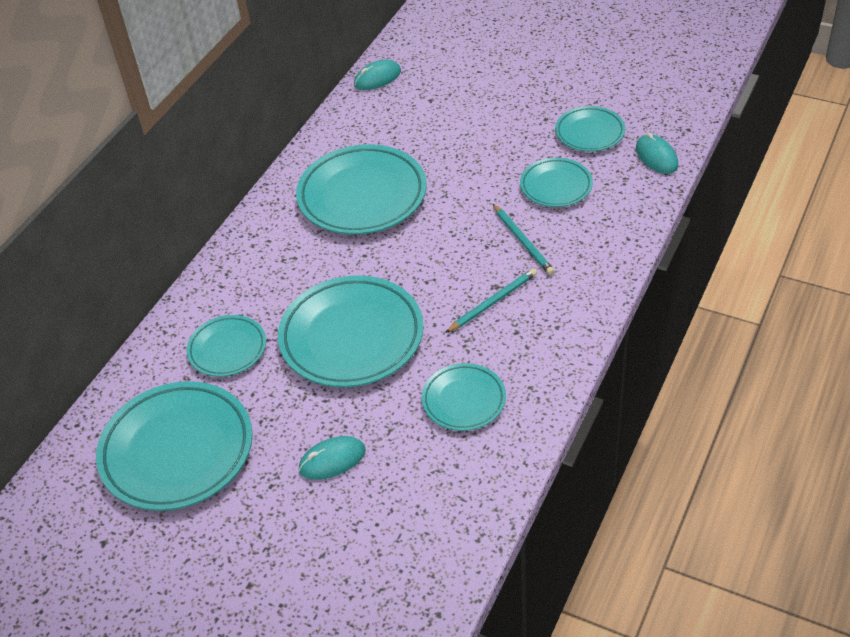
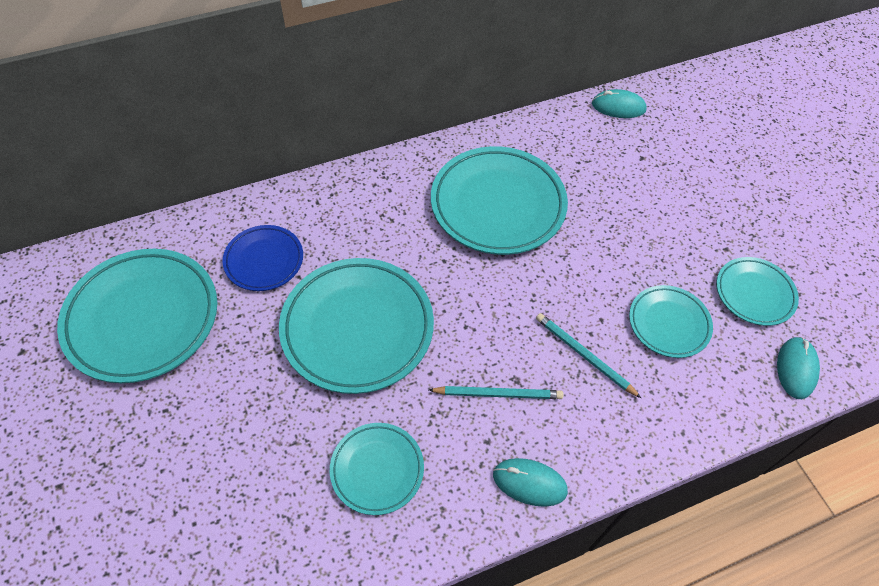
camera: 35 degrees right, 10 degrees up
(227, 349) = (264, 260): turquoise plate -> blue plate
(332, 460) = (227, 430): turquoise mouse -> turquoise mouse (529, 483)
(523, 241) = (584, 355): turquoise pencil -> turquoise pencil turned 120 degrees clockwise

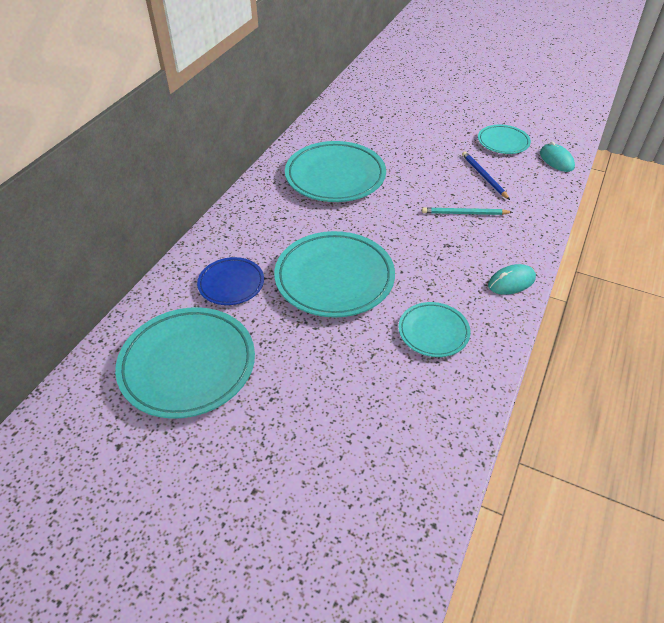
camera: 40 degrees left, 10 degrees down
(498, 394) = (447, 256): turquoise pencil -> none
(618, 107) = (340, 101): turquoise mouse -> none
(668, 324) = (484, 176): turquoise plate -> blue pencil

